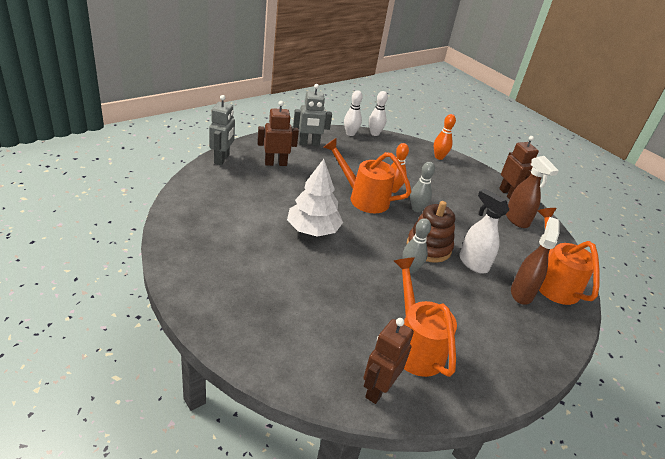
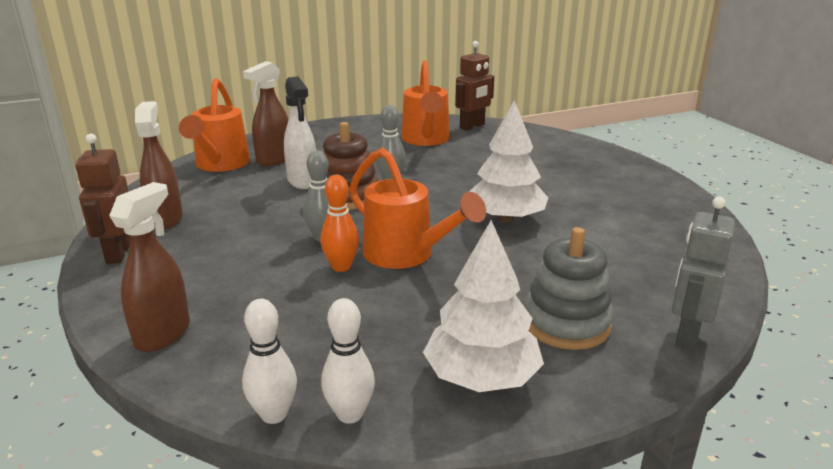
camera: 160 degrees left, 10 degrees down
(275, 163) = (566, 323): brown robot -> grey stacking toy
(309, 144) = (481, 377): grey robot -> white tree
(439, 157) = (163, 334): orange bowling pin -> brown spray bottle

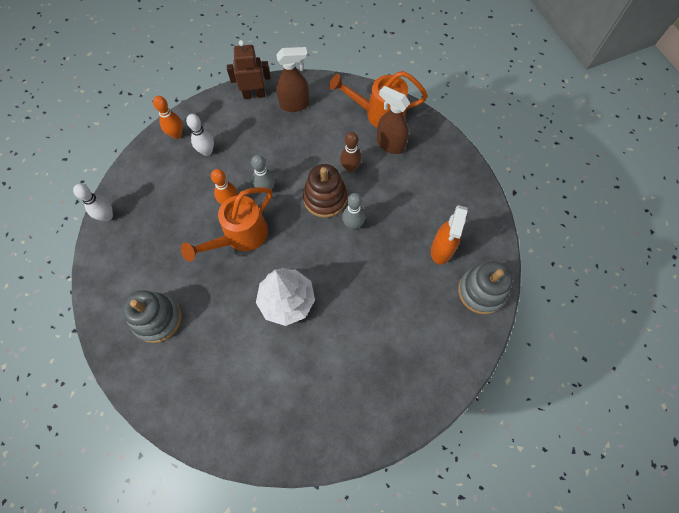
camera: 90 degrees right, 40 degrees up
(163, 334) = (176, 134): brown spray bottle -> orange bowling pin
(274, 414) = (113, 188): white bowling pin -> white bowling pin (207, 151)
(303, 181) = (350, 168): white spray bottle -> brown bowling pin
(426, 140) = (441, 250): orange watering can -> orange spray bottle
(472, 126) = (481, 291): brown robot -> grey stacking toy
(481, 377) = (121, 271): white tree -> none
(686, 335) = (136, 384): grey robot -> none

